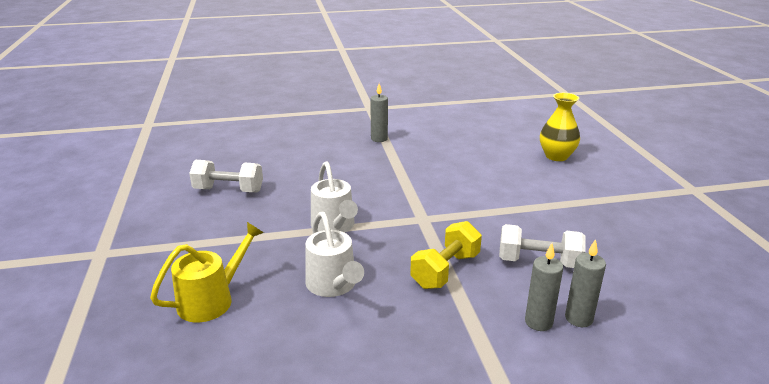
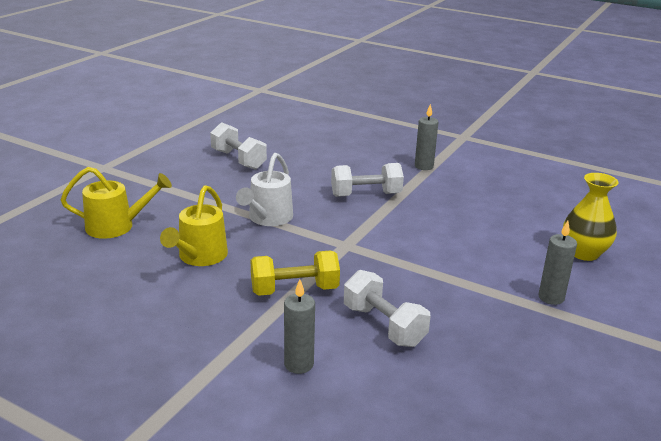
camera: 40 degrees right, 0 degrees up
(333, 285) = (199, 257): white watering can -> yellow watering can
(375, 175) = (366, 195): none -> white dumbbell
(578, 318) = (336, 382): grey candle -> grey candle (551, 297)

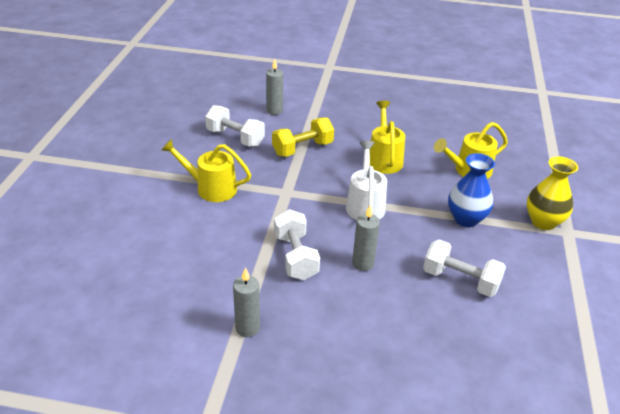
camera: 160 degrees right, 10 degrees up
(181, 190) = (466, 219): none -> blue vase
(366, 195) = (295, 257): white dumbbell -> white dumbbell turned 75 degrees counterclockwise
(434, 265) = (211, 188): none -> yellow watering can
(551, 297) = (120, 178): grey candle -> grey candle (363, 263)
(584, 253) = (80, 228): yellow vase -> yellow vase (543, 222)

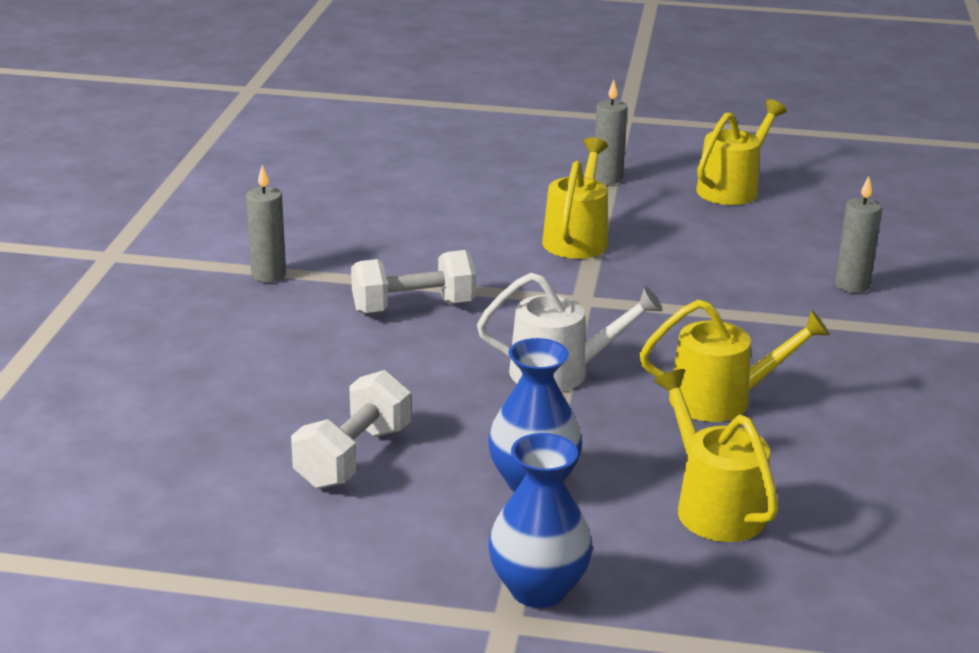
camera: 90 degrees right, 10 degrees down
(155, 129) = (732, 188): none -> yellow watering can
(235, 138) = (734, 252): white dumbbell -> none
(302, 149) = (724, 314): yellow dumbbell -> none
(363, 263) = (398, 364): grey candle -> grey candle (607, 178)
(543, 222) = (538, 589): yellow vase -> blue vase

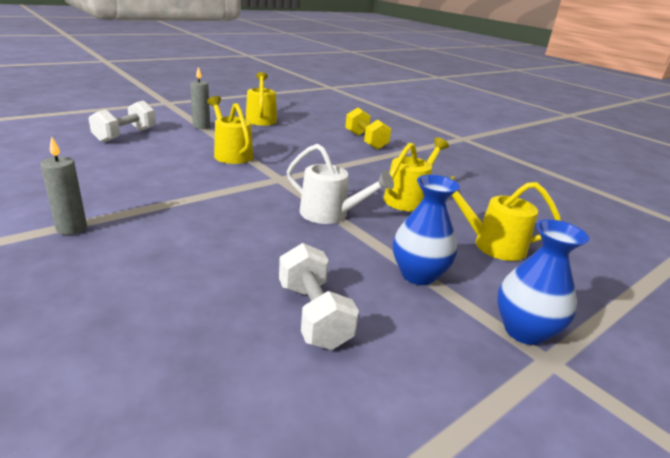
camera: 50 degrees left, 0 degrees up
(413, 307) = (202, 212): white dumbbell -> white dumbbell (125, 135)
(561, 372) = (330, 214): white watering can -> white watering can turned 75 degrees clockwise
(852, 285) = (365, 141): grey candle -> yellow dumbbell

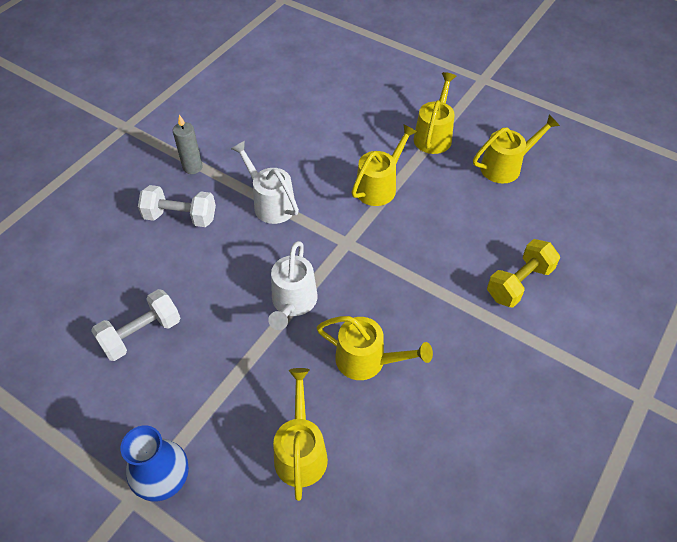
camera: 75 degrees right, 25 degrees up
(125, 135) = (367, 103): white dumbbell -> white dumbbell (180, 217)
(192, 198) = (270, 203): none -> white watering can
(201, 127) = (434, 135): grey candle -> yellow watering can
(418, 274) = (217, 391): blue vase -> none

